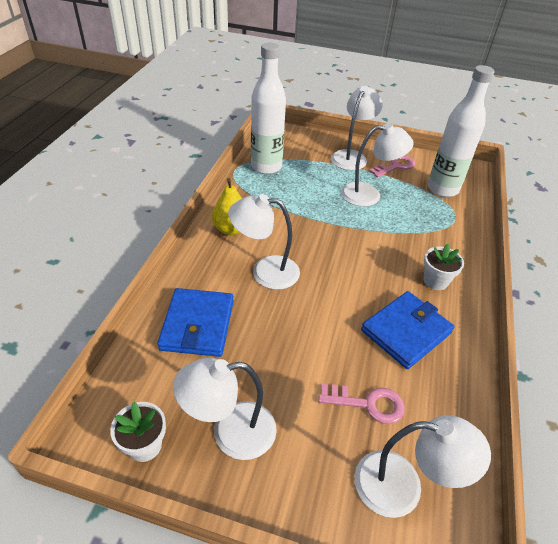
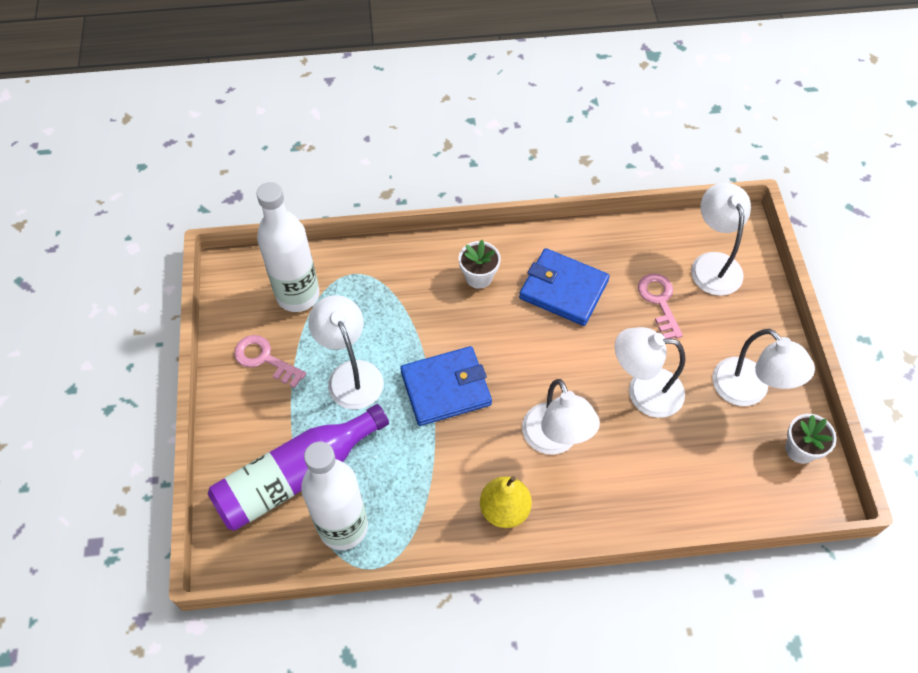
camera: 110 degrees left, 15 degrees up
(198, 325) = (664, 472): blue wallet -> blue wallet (446, 388)
(308, 159) = (296, 476): none -> purple bottle
(351, 156) = (262, 421): white lamp -> white lamp (643, 391)

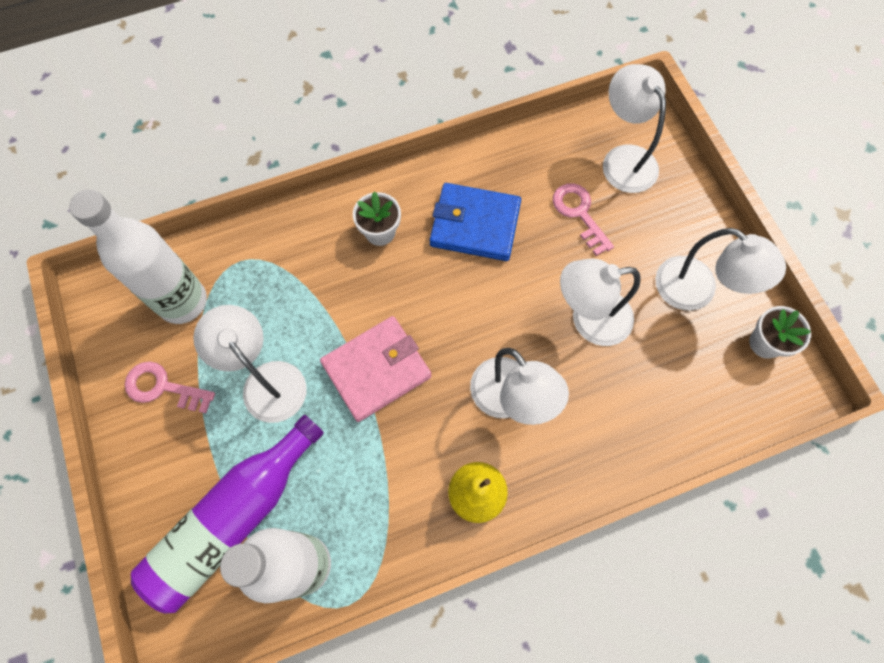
camera: 15 degrees left, 10 degrees up
(446, 388) = (376, 370): blue wallet -> pink wallet

